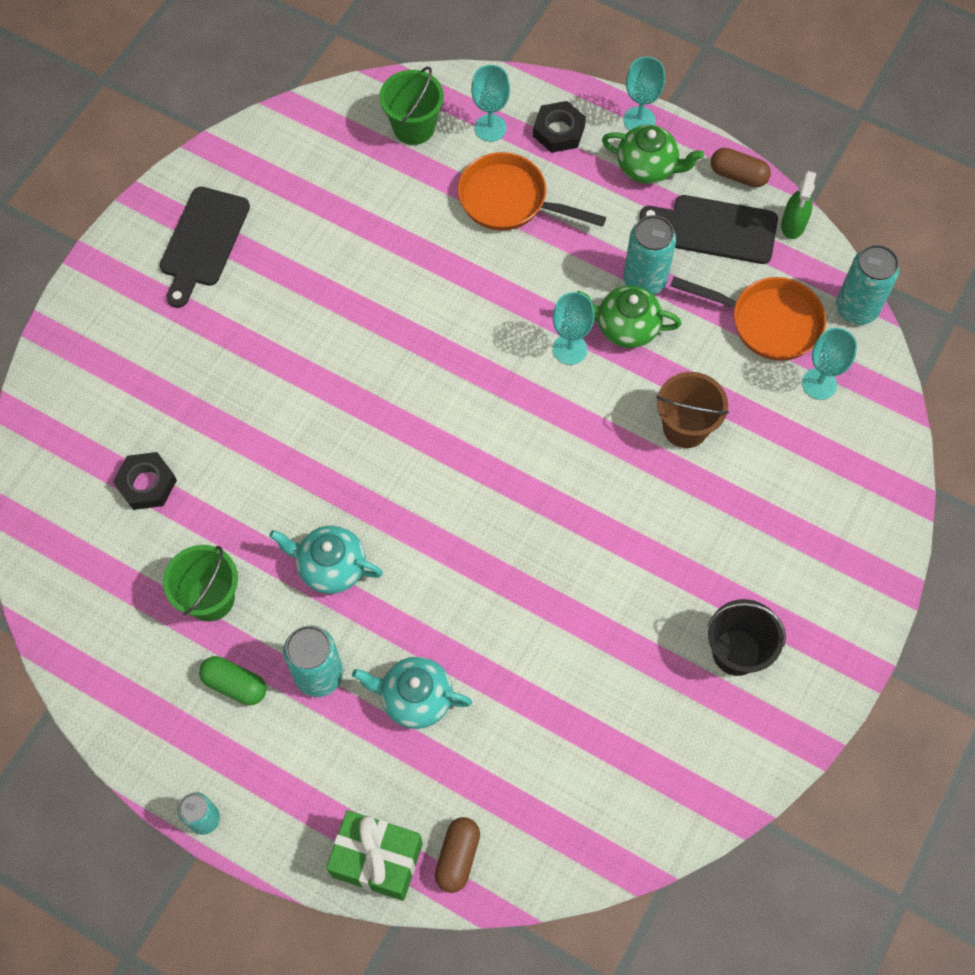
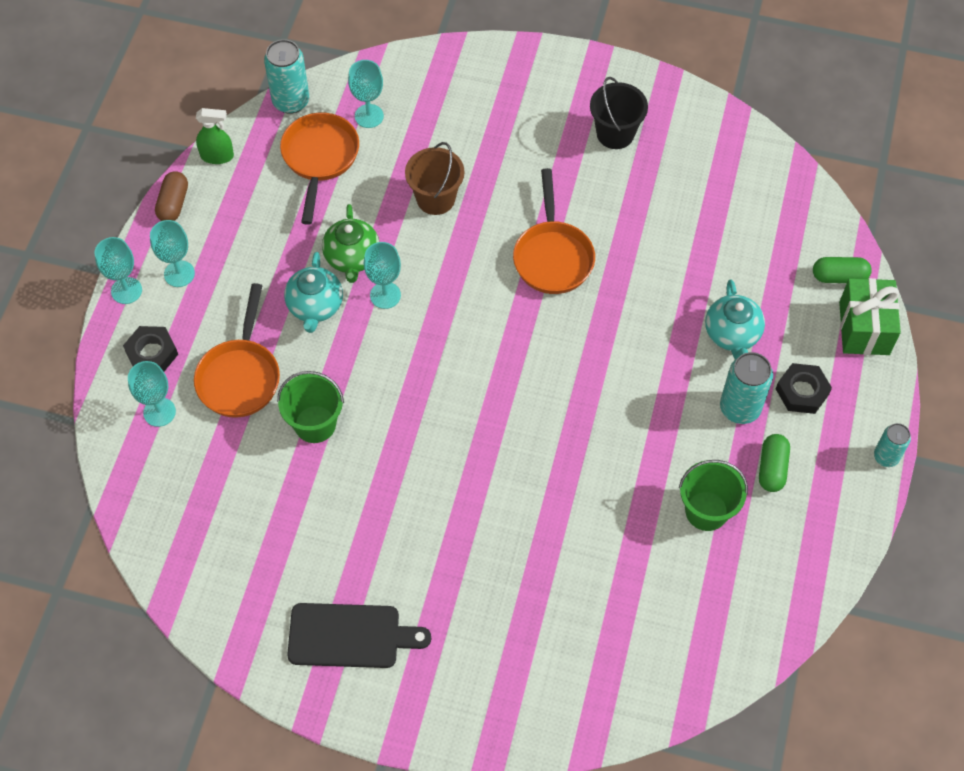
camera: 105 degrees left, 5 degrees down
(147, 484) = (620, 600): black nut -> black nut (802, 391)
(331, 567) = (645, 425): turquoise teapot -> turquoise teapot (315, 306)
(414, 127) = (172, 479): green bucket -> green bucket (315, 424)
(457, 857) = (839, 276): brown capsule -> green capsule
(575, 531) = (552, 256): none -> orange pan
(644, 280) = (300, 253): turquoise can -> none
(647, 167) = (179, 274): green teapot -> turquoise goblet
(716, 229) = (234, 210): black cutting board -> none

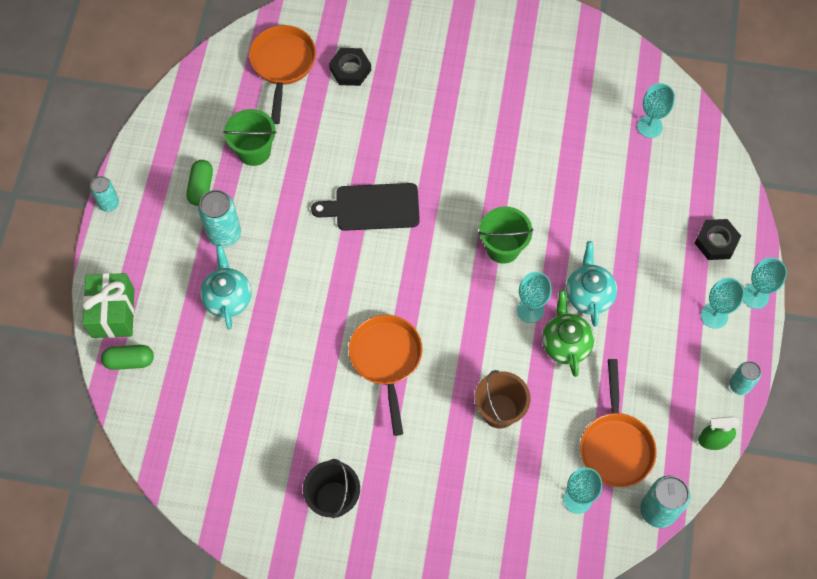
camera: 175 degrees right, 5 degrees up
(159, 412) = (695, 193): turquoise goblet -> turquoise goblet (649, 126)
(173, 204) = (739, 385): brown capsule -> turquoise can
(240, 376) = (638, 228): orange pan -> orange pan (283, 65)
(315, 424) = (568, 194): green bucket -> green bucket (503, 248)
(350, 636) = (512, 45): black cutting board -> black cutting board (372, 207)
(802, 391) = (172, 252): black nut -> black nut (350, 69)

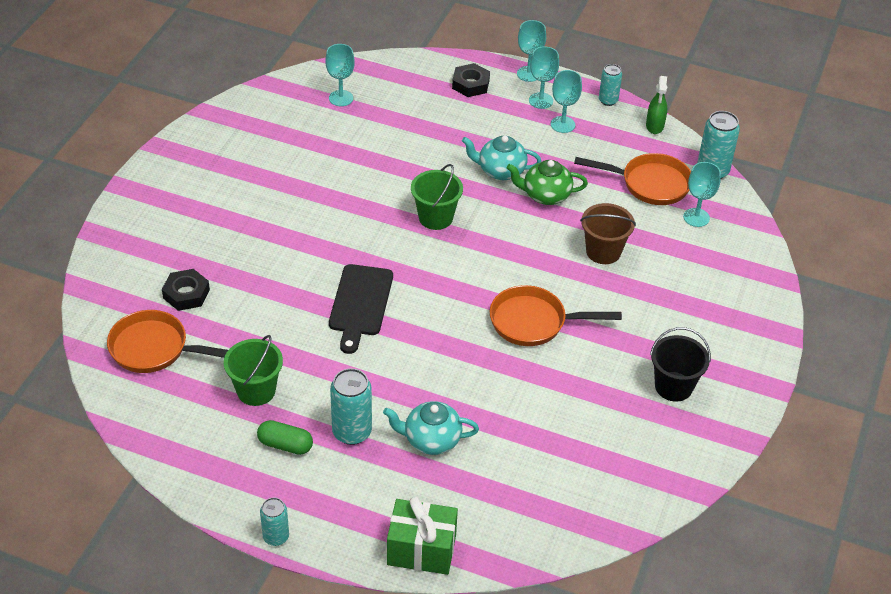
camera: 80 degrees left, 20 degrees down
(129, 361) = (485, 541): green capsule -> none
(530, 310) = (506, 212): turquoise goblet -> turquoise goblet (562, 124)

